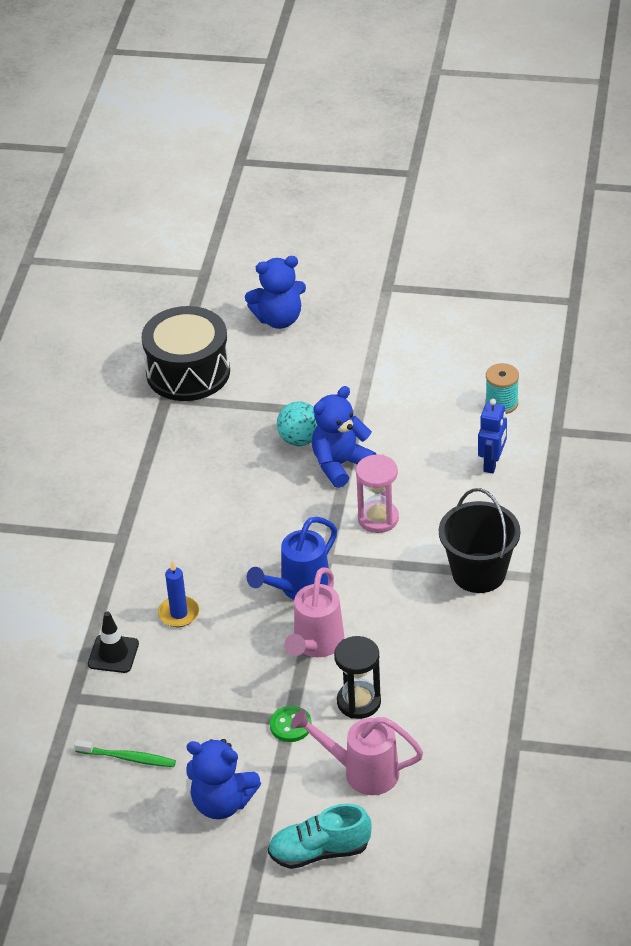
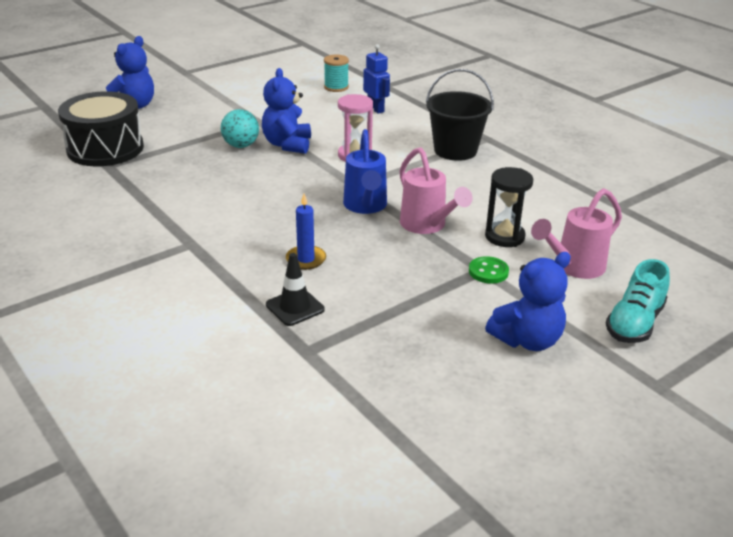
camera: 50 degrees left, 10 degrees down
(128, 758) = (415, 359): green toothbrush -> none

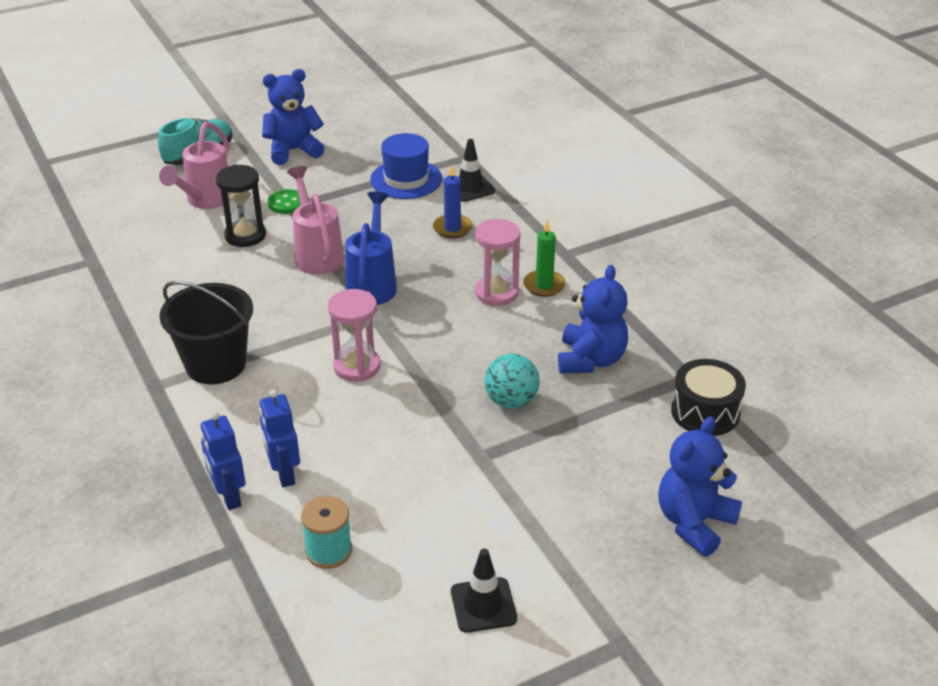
camera: 170 degrees left, 5 degrees up
(105, 148) = (705, 412): black drum -> black drum, size x0.63
(214, 216) = (544, 285): none -> green candle
(252, 77) = (483, 605): none -> black traffic cone
(256, 207) = (496, 293): none -> pink hourglass
(287, 145) = (444, 397): blue teddy bear -> blue teddy bear (591, 360)
(372, 311) = (406, 179): none -> blue hat
(401, 100) = (229, 496): none -> blue robot
(573, 267) = (205, 201): pink watering can -> pink watering can turned 135 degrees clockwise

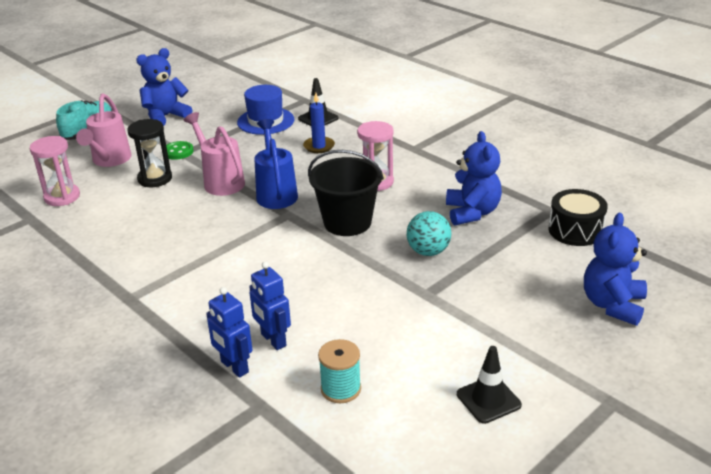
camera: 15 degrees left, 5 degrees down
(216, 364) = (174, 272): black bucket -> black bucket (347, 222)
(357, 366) = (293, 251): pink hourglass -> pink hourglass (62, 197)
(544, 285) = (409, 171): green candle -> none

